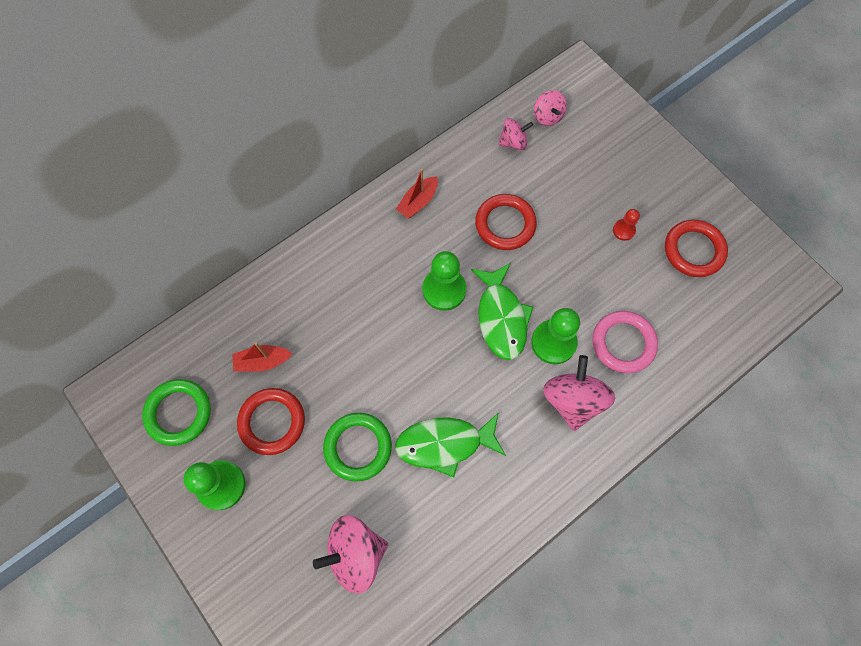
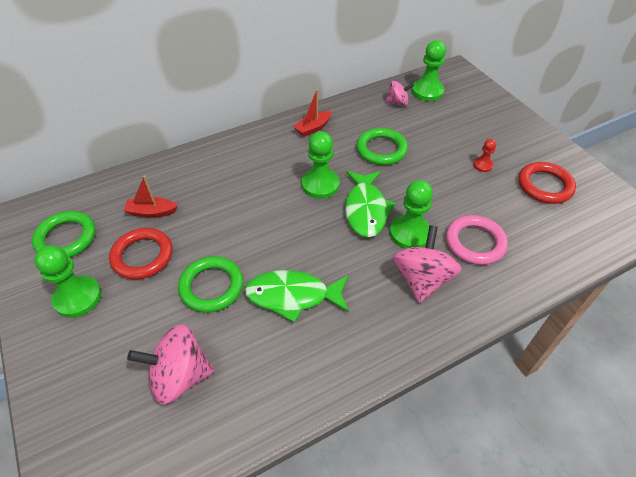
camera: 10 degrees right, 20 degrees down
(505, 224) = (381, 149): red ring -> green ring
(547, 116) = (427, 91): pink spinning top -> green pawn

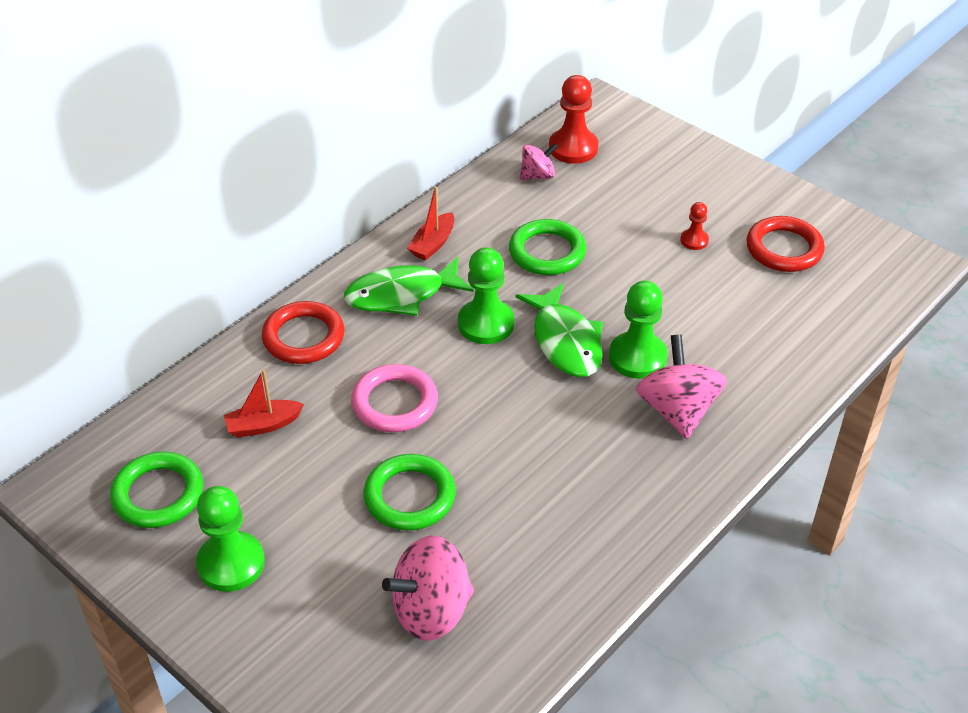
camera: 20 degrees left, 5 degrees down
(142, 256) = (288, 486): red ring -> red ring (303, 337)
(292, 296) = (524, 477): green fish -> green fish (401, 295)
(427, 91) = (573, 148): green pawn -> red pawn
(475, 242) = (724, 346): pink ring -> pink ring (395, 403)

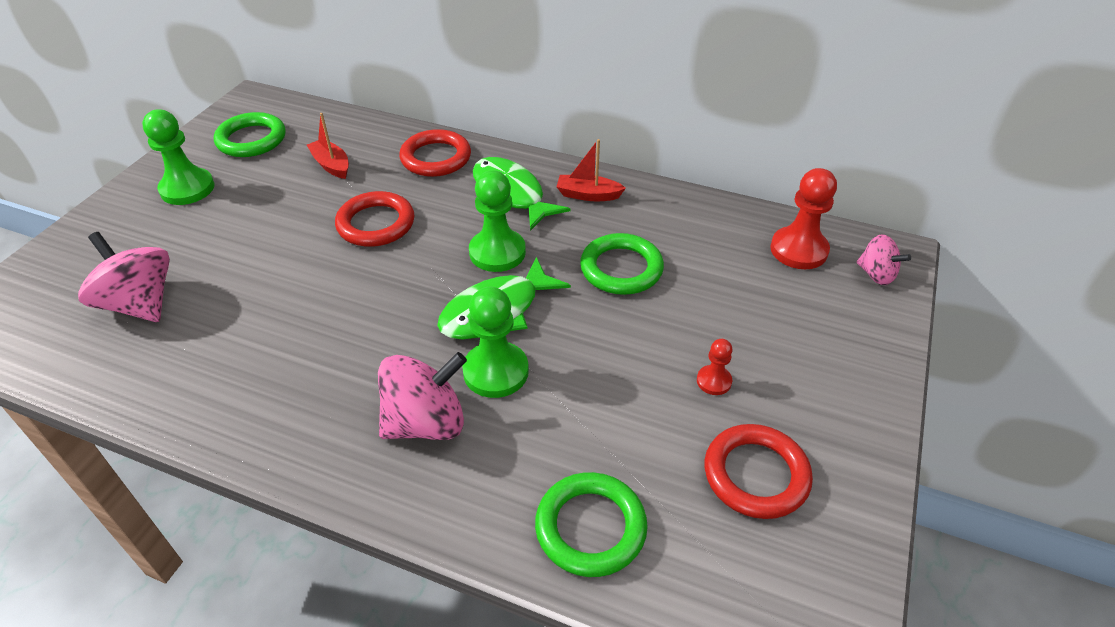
camera: 70 degrees right, 0 degrees up
(395, 403) = (376, 224): pink ring -> red ring
(409, 496) = (268, 259): green ring -> green ring (590, 527)
(537, 176) = (733, 236): pink spinning top -> pink spinning top (876, 274)

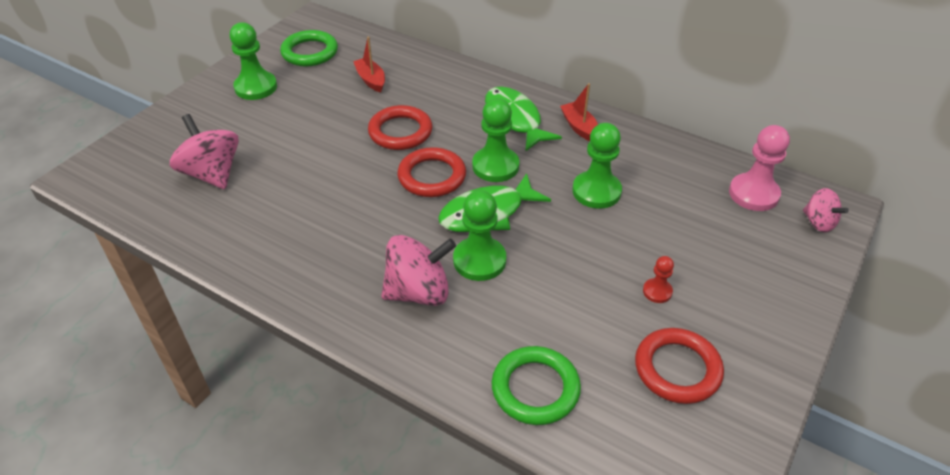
camera: 10 degrees right, 0 degrees up
(436, 158) = (456, 83): red ring -> red ring (432, 176)
(588, 195) = (579, 127): red boat -> red boat turned 45 degrees clockwise
(621, 269) = (596, 191): green ring -> green pawn
(798, 250) = (753, 194): red pawn -> pink pawn

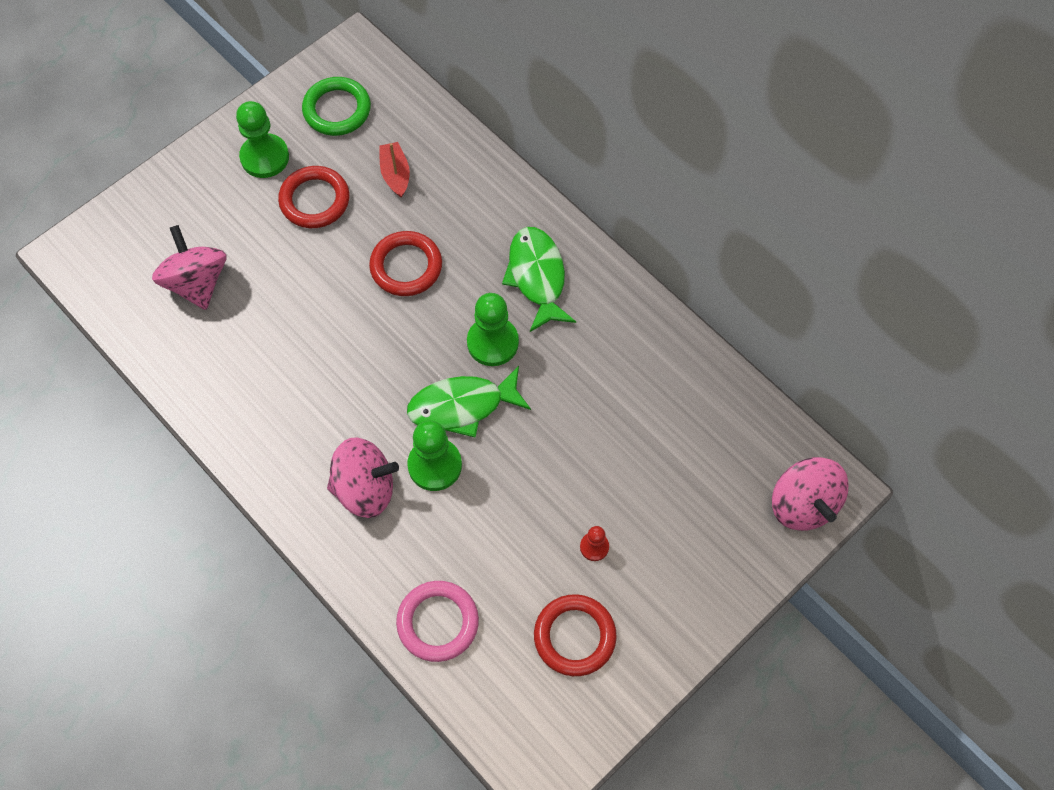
camera: 15 degrees right, 20 degrees up
(432, 176) = (421, 341): red ring -> red ring (315, 200)
(535, 388) = (438, 622): green ring -> pink ring
(579, 127) = (605, 306): red boat -> none
(596, 191) = (586, 404): green pawn -> none
(753, 194) = (754, 449): pink pawn -> none
(818, 222) = (803, 504): pink spinning top -> pink spinning top, size x1.72

